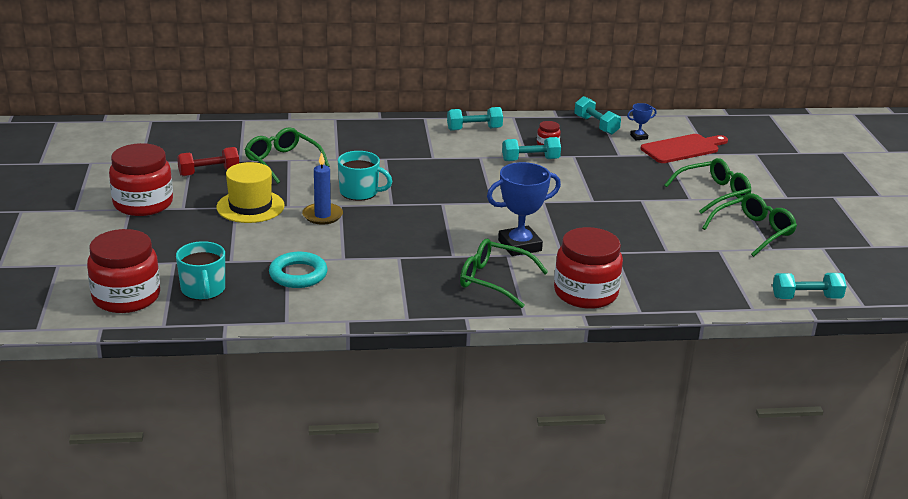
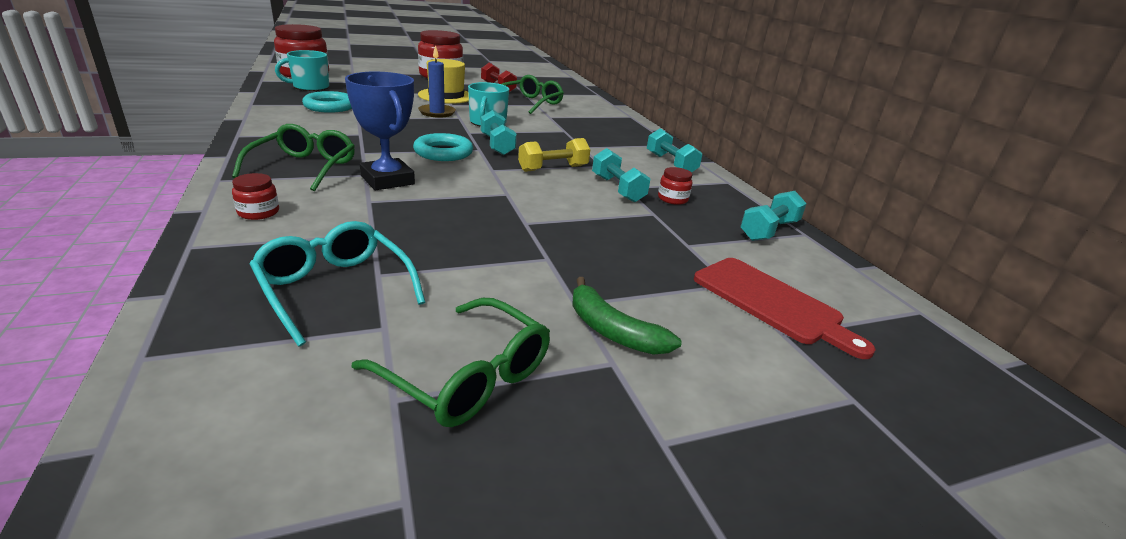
camera: 75 degrees right, 0 degrees up
(452, 219) = (443, 152): none -> turquoise ring
(489, 177) = (553, 168): none -> yellow dumbbell
(585, 293) = (258, 212): red jar -> red jar, size x0.43
(639, 137) = (770, 262): blue trophy -> none
(684, 263) = (335, 288): none -> turquoise glasses
(713, 193) = (612, 330): green glasses -> green banana
(806, 298) = (147, 447): turquoise dumbbell -> turquoise dumbbell (497, 145)

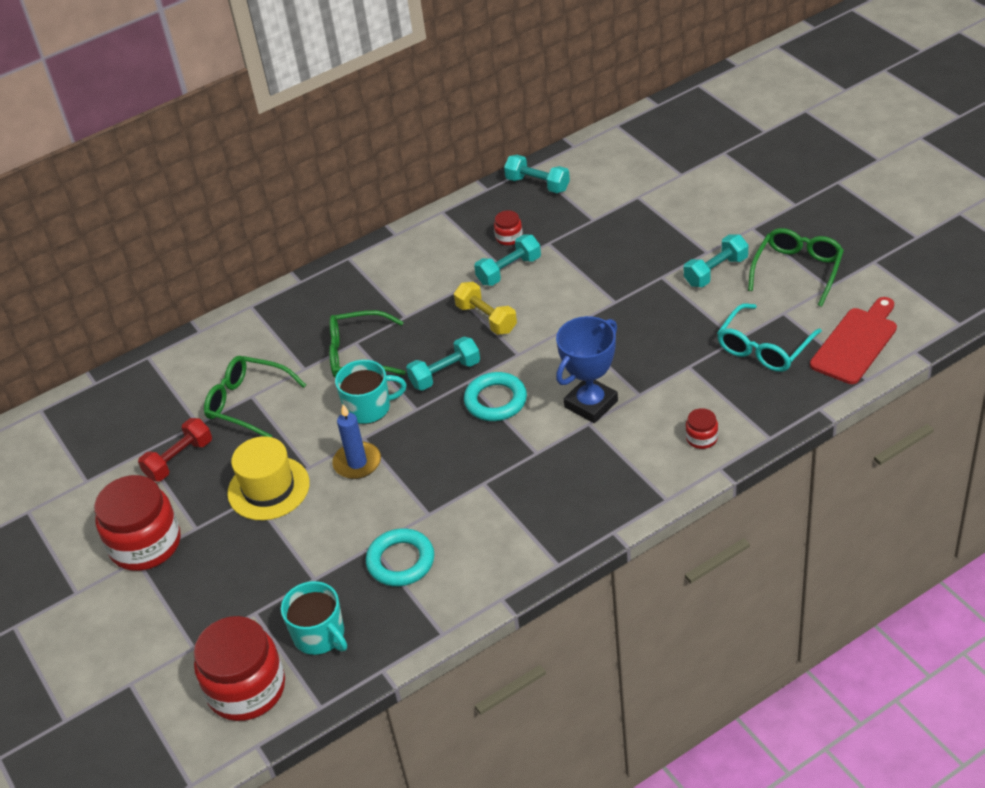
camera: 95 degrees left, 15 degrees up
(304, 167) = (602, 467): green glasses -> green glasses (358, 355)
(612, 330) = (724, 233): green banana -> none
(670, 163) = (415, 250): turquoise dumbbell -> turquoise dumbbell (716, 271)
(771, 303) = (649, 179): red cutting board -> red cutting board (856, 343)

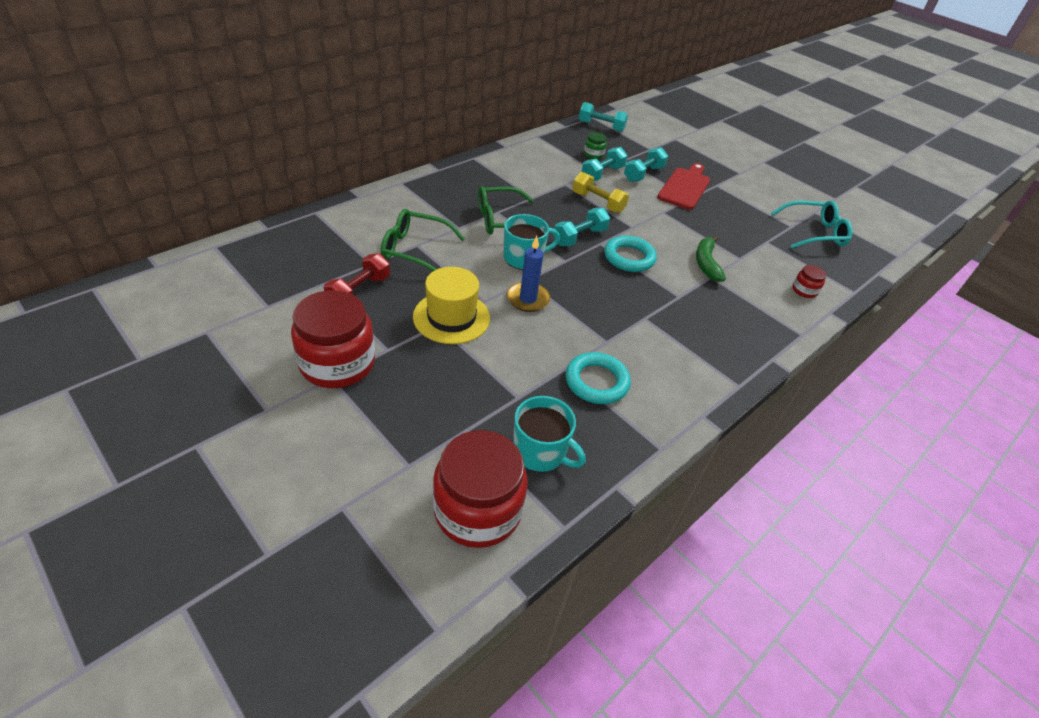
camera: 20 degrees left, 0 degrees up
(509, 237) = (593, 154): red jar -> green jar
(591, 404) = (706, 263): blue trophy -> green banana
(716, 271) = (753, 184): turquoise dumbbell -> turquoise dumbbell (643, 174)
(764, 348) = (814, 233): turquoise glasses -> turquoise glasses turned 120 degrees counterclockwise
(798, 270) = (808, 187): green glasses -> none
(856, 343) = (876, 233): red cutting board -> red cutting board (685, 187)

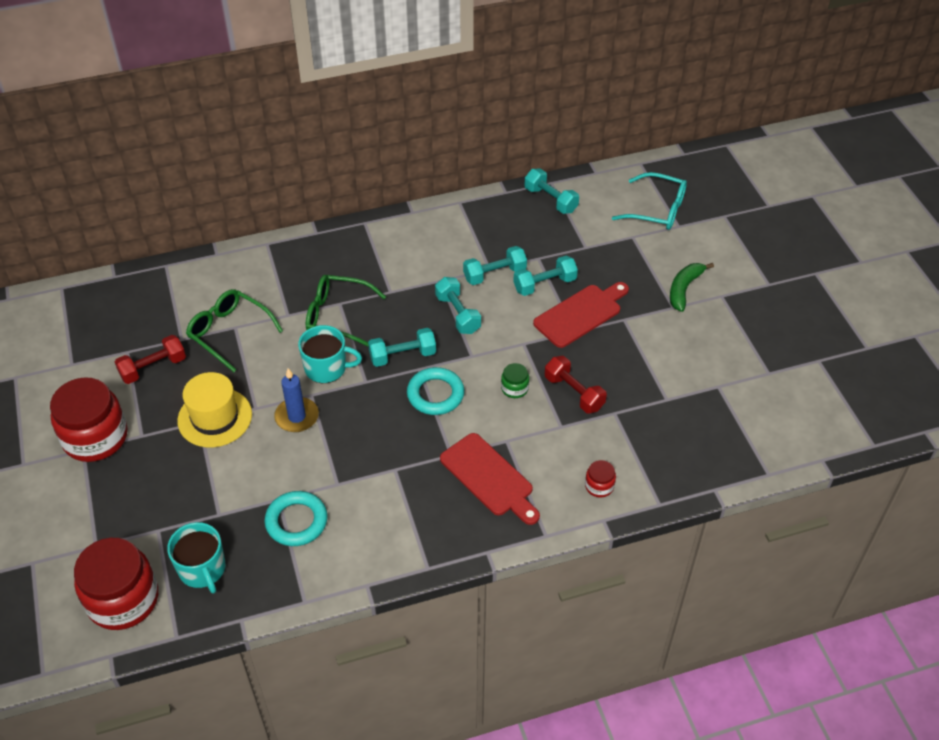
camera: 30 degrees right, 5 degrees up
(593, 154) = (507, 243): green jar -> green jar (514, 388)
(598, 202) = (458, 314): yellow dumbbell -> turquoise dumbbell
(706, 263) = (515, 423): green banana -> green banana (684, 289)
(723, 305) = (489, 478): none -> red cutting board
(727, 235) = (574, 393): none -> red dumbbell
(814, 233) = (687, 415): turquoise glasses -> turquoise glasses (657, 210)

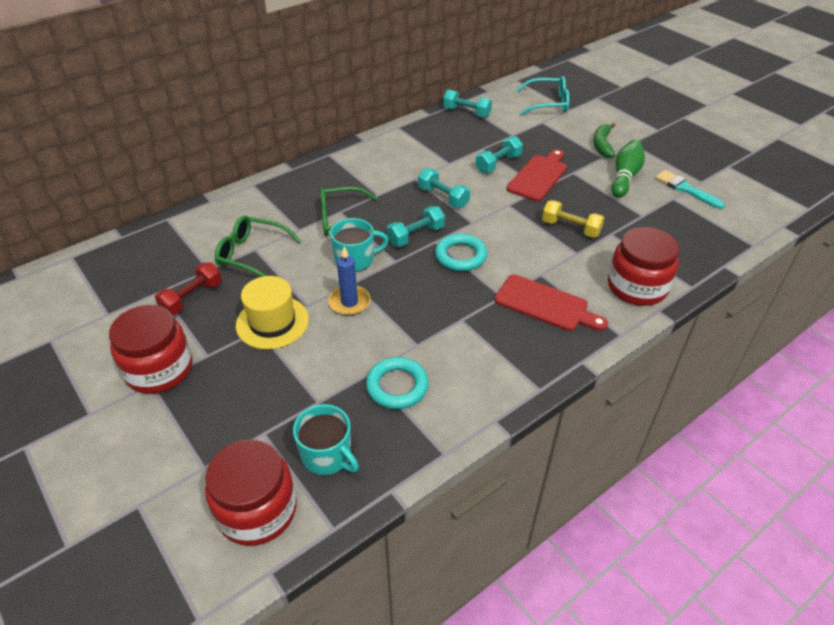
camera: 20 degrees left, 5 degrees down
(494, 274) = (455, 165): turquoise dumbbell -> none
(514, 388) = (522, 236): green jar -> none
(574, 393) = (570, 228): red dumbbell -> yellow dumbbell
(599, 486) = (637, 287): red jar -> red jar, size x2.30
(681, 341) = (624, 177): none -> green bowling pin
(742, 378) = (685, 189): none -> turquoise brush

